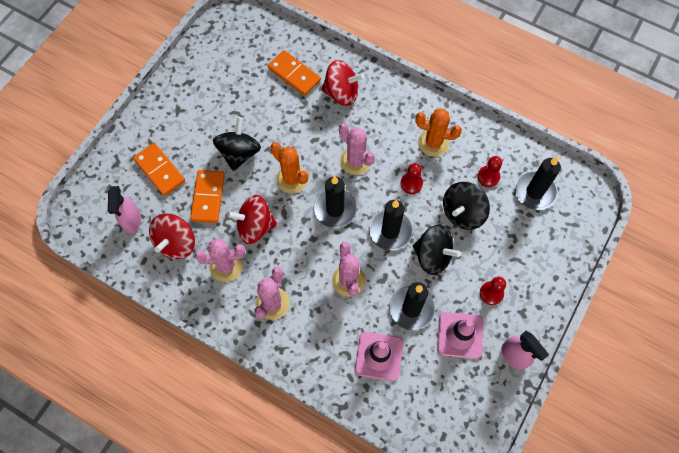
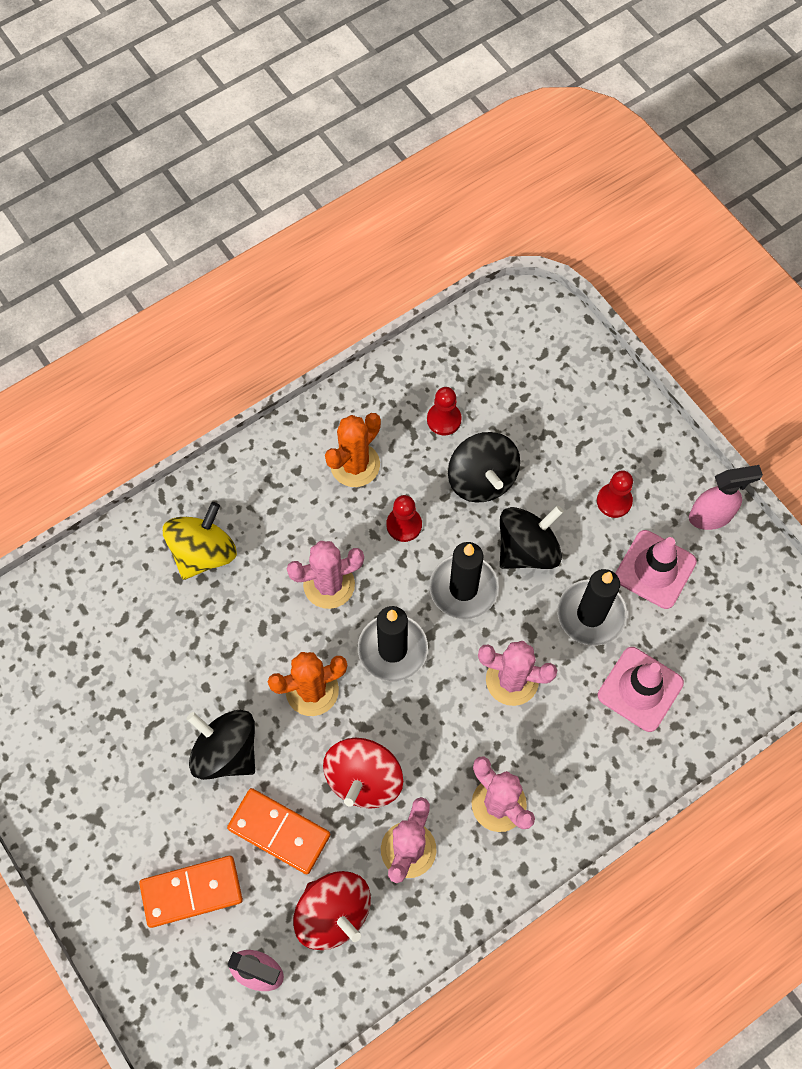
camera: 65 degrees left, 0 degrees up
(294, 74) = (131, 608): orange domino -> none
(342, 93) = (203, 552): red spinning top -> yellow spinning top
(534, 192) = (494, 373): black candle -> none

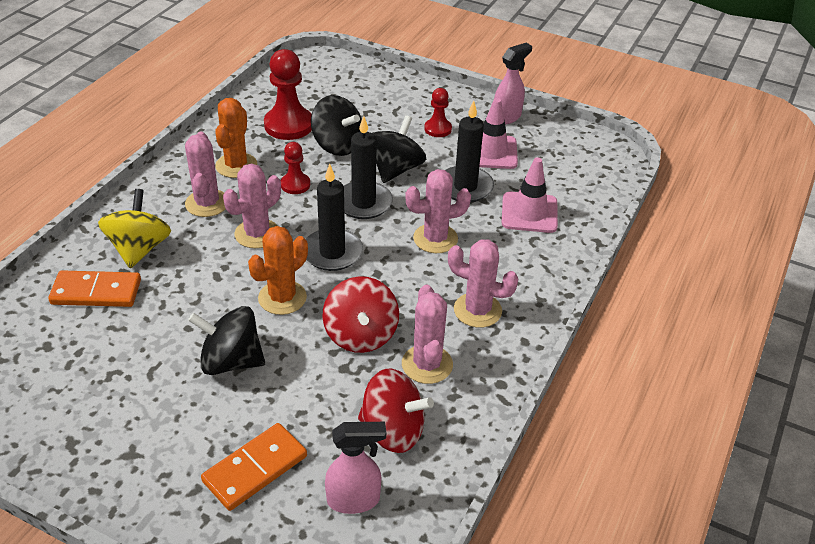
camera: 30 degrees left, 25 degrees down
(279, 831) = (310, 395): orange domino -> orange domino (96, 292)
(298, 513) = (207, 203): none -> pink cactus
(444, 419) = (289, 125): red pawn -> red pawn, size x1.78

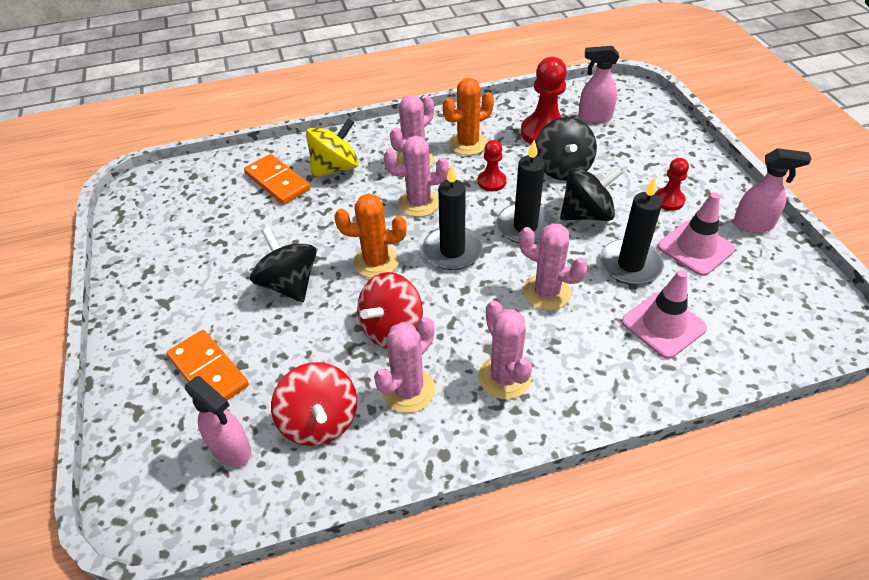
camera: 50 degrees right, 5 degrees up
(255, 468) = (209, 371): orange domino -> orange domino turned 45 degrees clockwise
(313, 94) = (594, 117): none -> pink spray bottle

